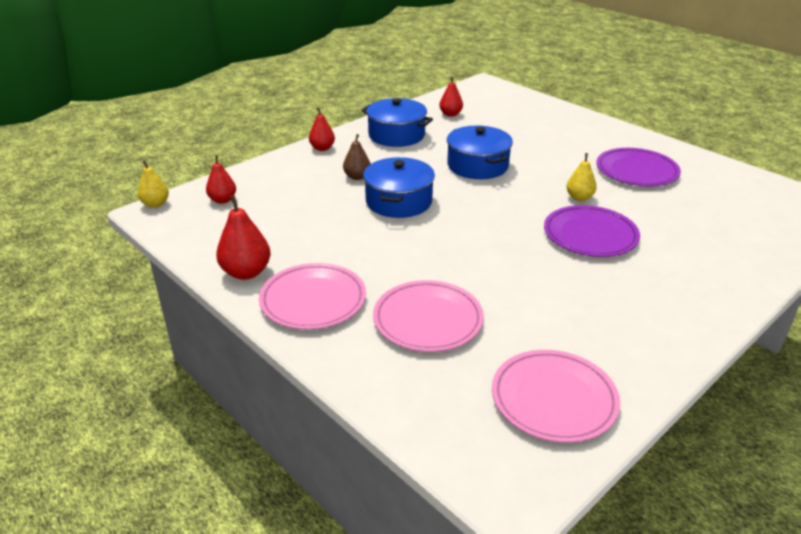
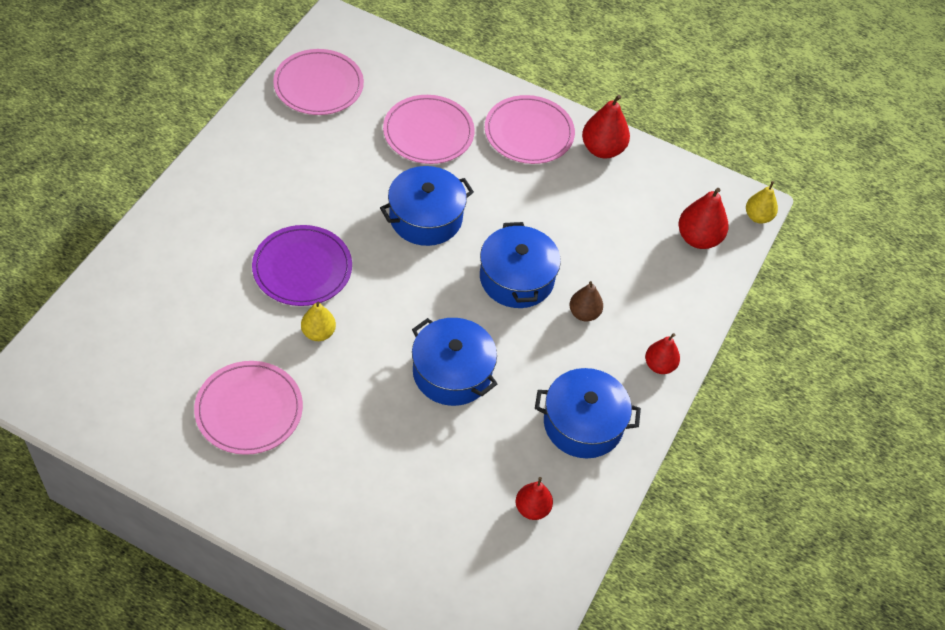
camera: 155 degrees right, 20 degrees up
(223, 200) = (698, 238): red pear -> red pear, size x1.53
(462, 250) = (425, 217): none -> blue pot
(636, 171) = (249, 410): purple plate -> pink plate

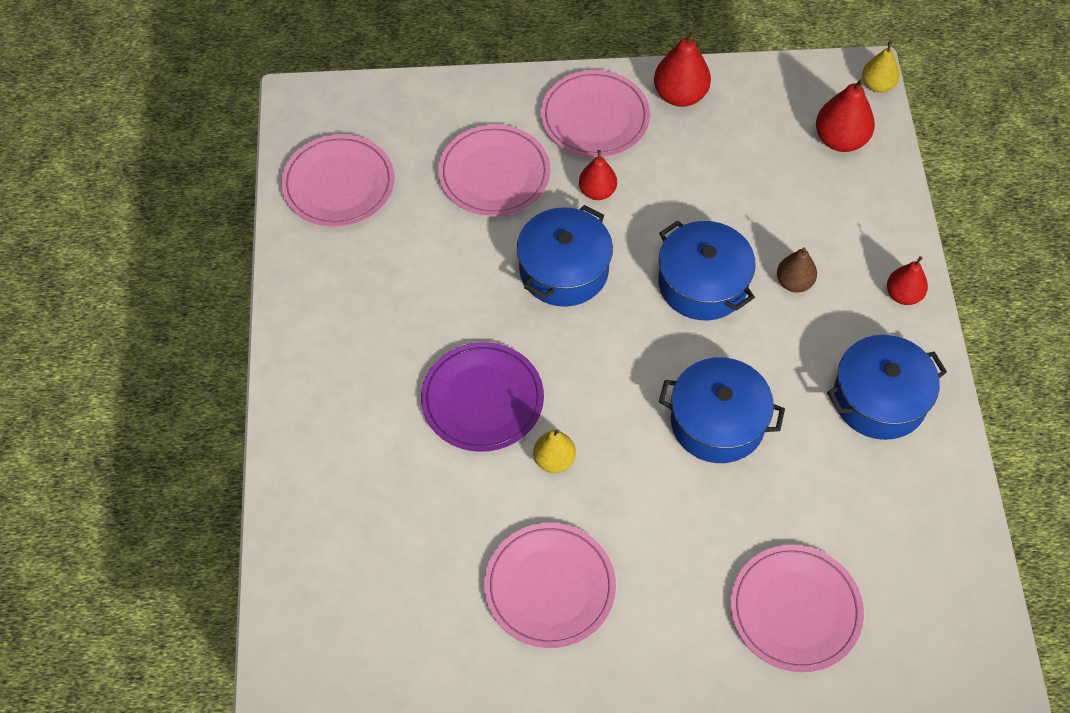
camera: 25 degrees left, 5 degrees up
(405, 525) = (795, 610): none -> pink plate
(532, 508) = (899, 516): red pear -> red pear (597, 191)

